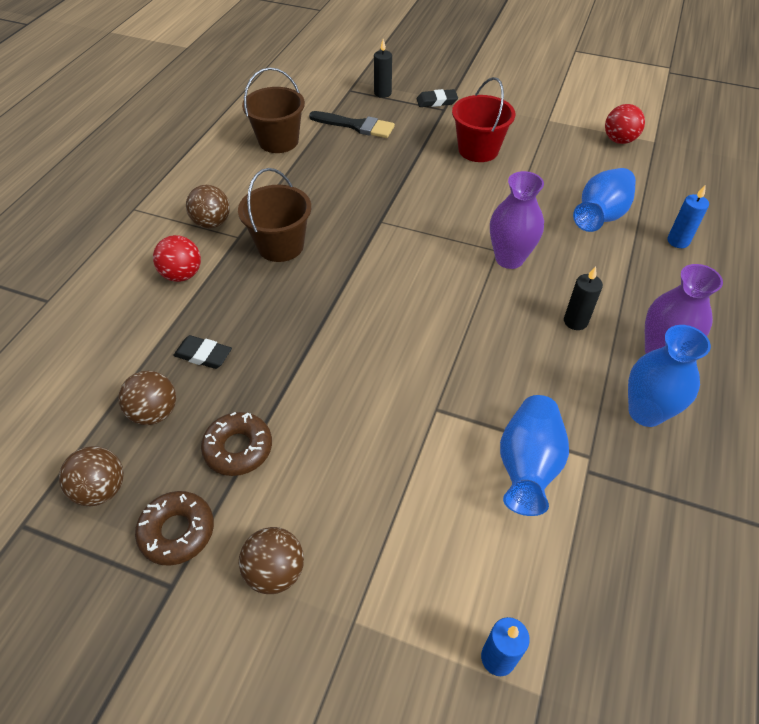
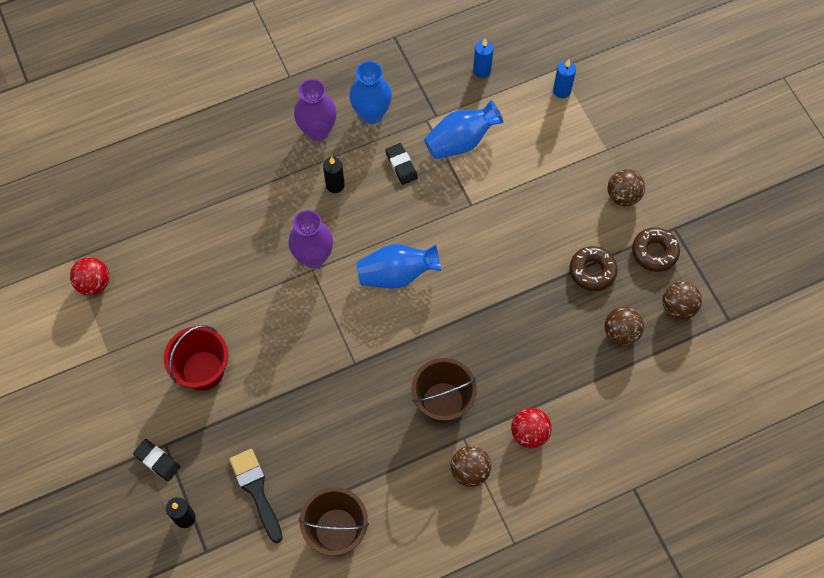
camera: 135 degrees left, 15 degrees up
(203, 355) = (565, 350): black eraser -> black eraser (401, 165)
(600, 216) = (213, 235): blue vase -> blue vase (397, 274)
(678, 241) = (198, 177): blue candle -> blue candle (482, 70)

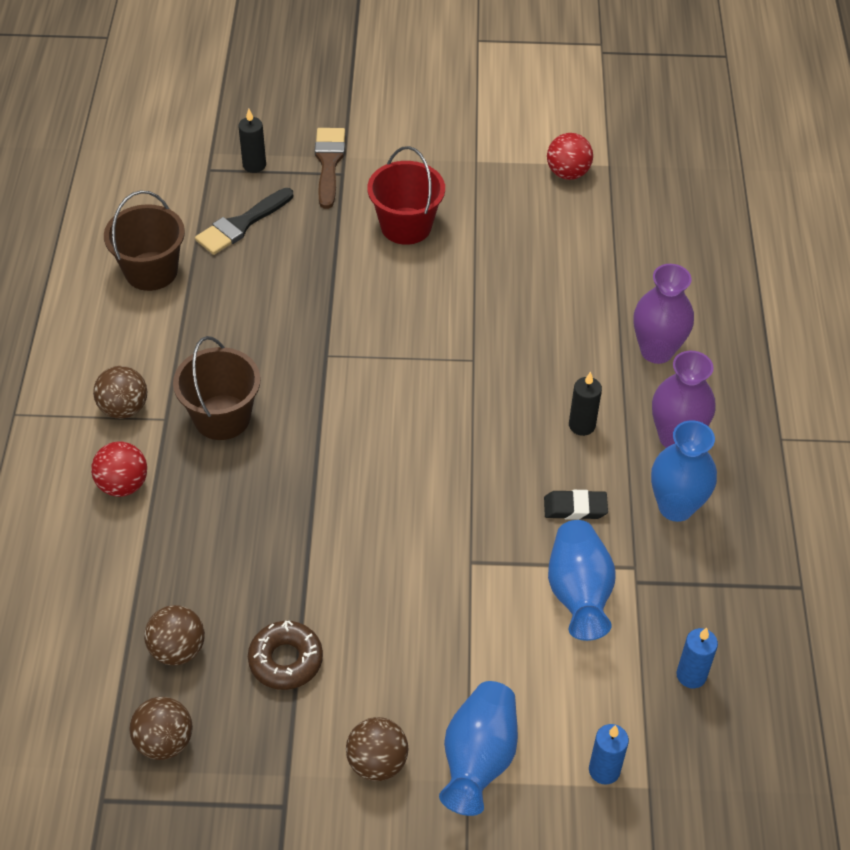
camera: 115 degrees right, 15 degrees down
(157, 461) = (329, 163): black eraser -> brown brush
(256, 490) = (241, 224): black brush -> black brush turned 135 degrees clockwise
(313, 257) = (489, 367): purple vase -> purple vase (656, 351)
(397, 274) = (416, 439): blue vase -> blue vase (478, 759)
(654, 252) = (264, 757): brown donut -> none

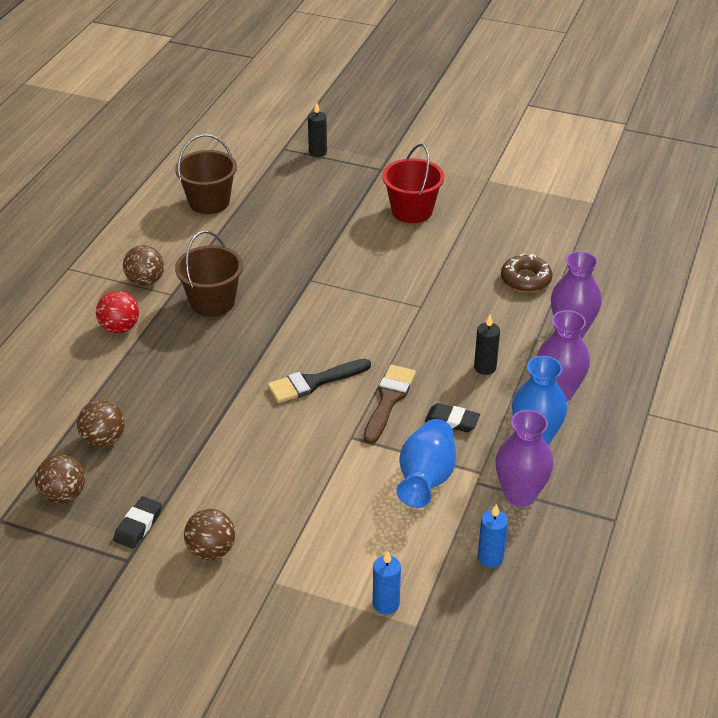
camera: 20 degrees right, 10 degrees down
(241, 224) = (289, 186): black brush -> black brush (314, 382)
(275, 755) = (138, 525): none -> black eraser
(286, 660) = (178, 466): brown donut -> brown donut (525, 279)
(329, 163) = (374, 161): brown brush -> brown brush (388, 400)
(478, 759) = (290, 569): blue vase -> none
(567, 173) = (556, 201): red ball -> none
(689, 584) = (520, 495): none -> purple vase

